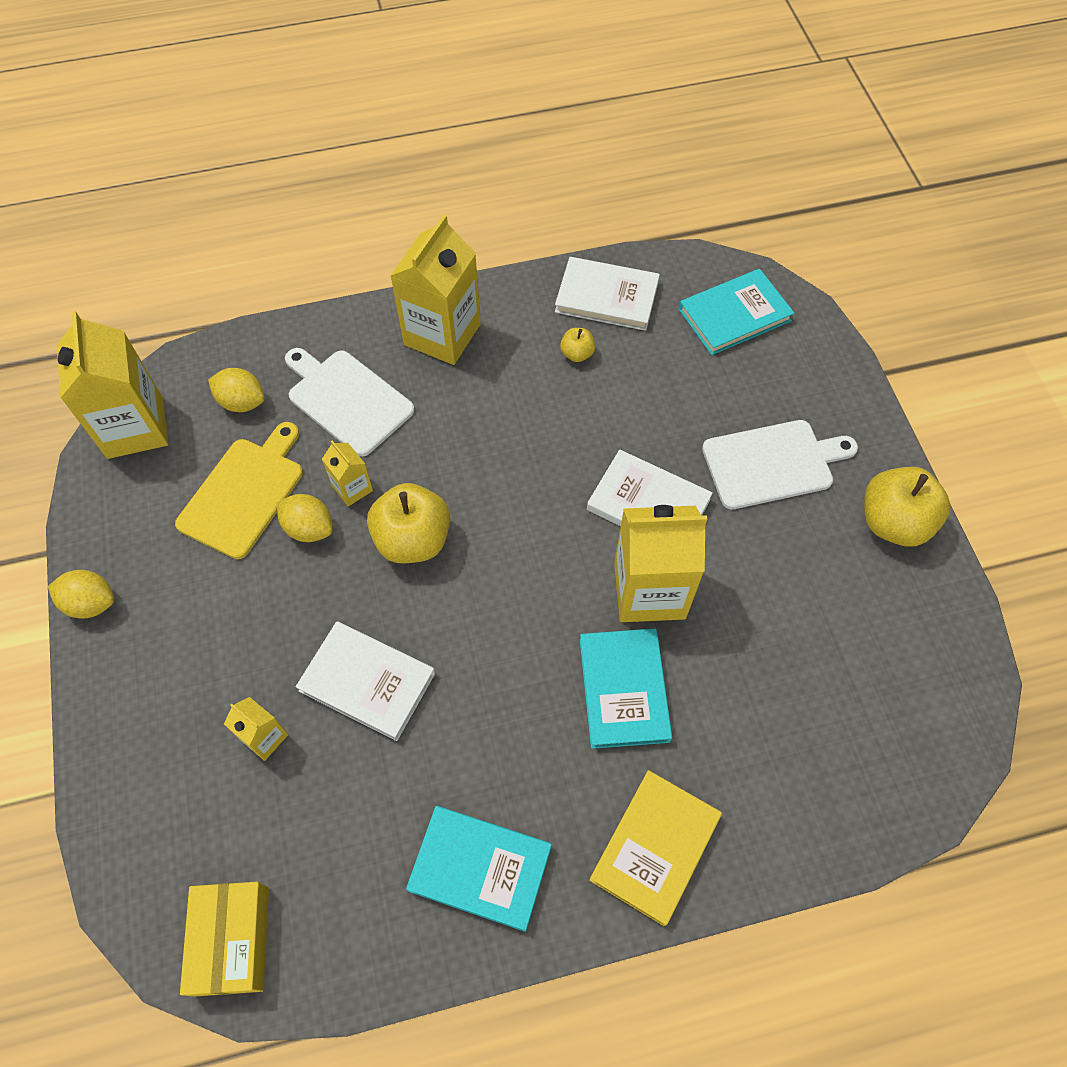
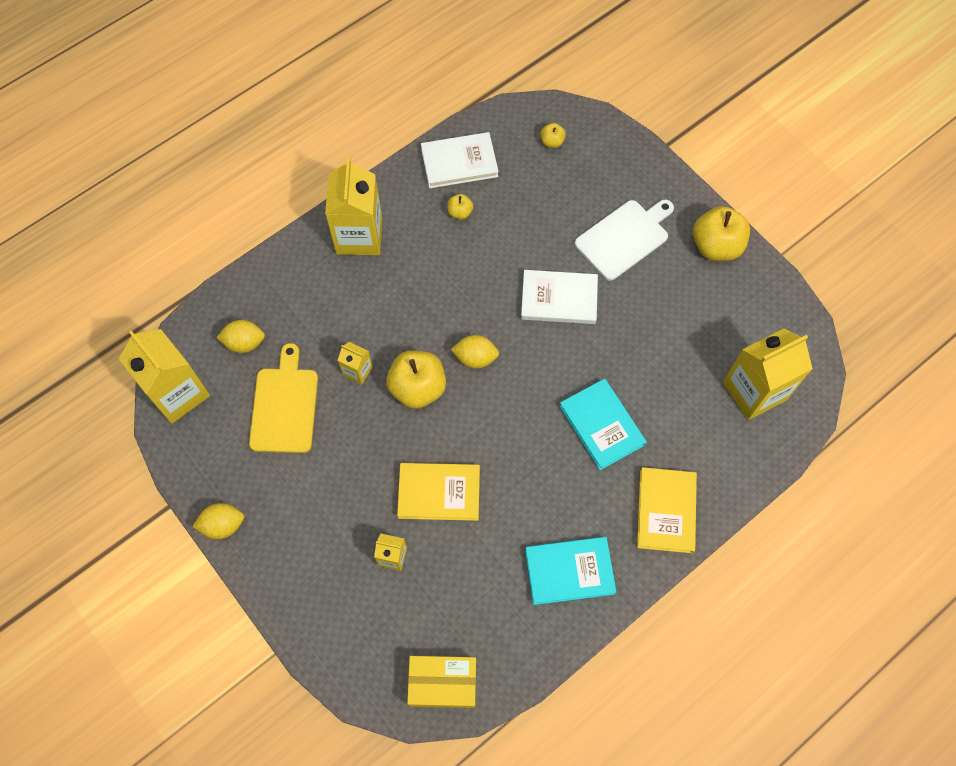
camera: 25 degrees left, 5 degrees up
(232, 940) = (442, 683): yellow box -> yellow box turned 60 degrees counterclockwise
(309, 528) = (343, 410): yellow lemon -> yellow lemon (475, 358)
(347, 400) = (319, 310): white cutting board -> none
(367, 682) = (439, 493): white book -> yellow book
(649, 590) = (587, 355): yellow carton -> yellow carton (754, 391)
(734, 315) = (552, 142): turquoise book -> yellow apple

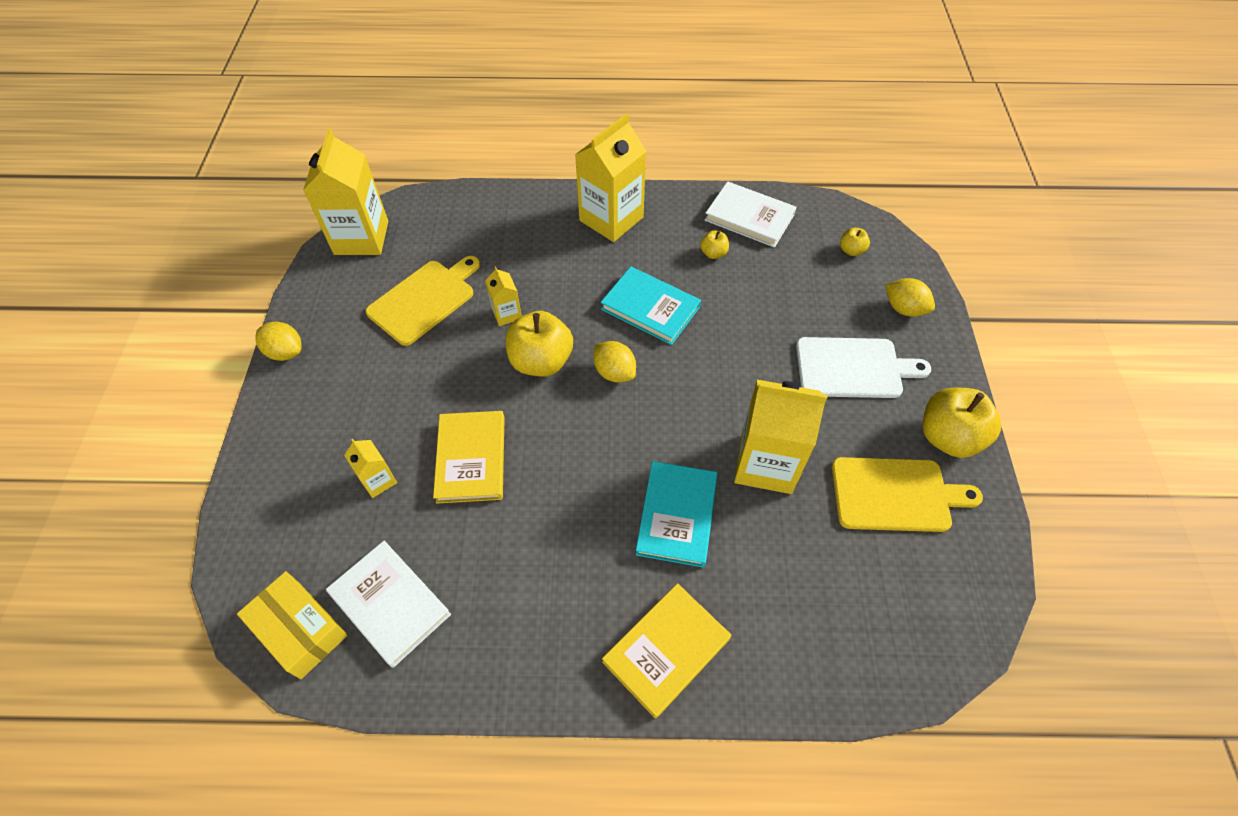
camera: 40 degrees right, 10 degrees down
(244, 343) = (445, 236): yellow lemon -> yellow lemon (904, 309)
(439, 493) = (471, 459): yellow book -> yellow book turned 45 degrees clockwise
(559, 299) = (739, 376): white book -> white book (390, 604)
(569, 571) = (514, 627): turquoise book -> turquoise book (650, 308)
(715, 310) = (895, 494): none -> yellow cutting board
(754, 391) = (874, 605): yellow carton -> yellow carton (766, 463)

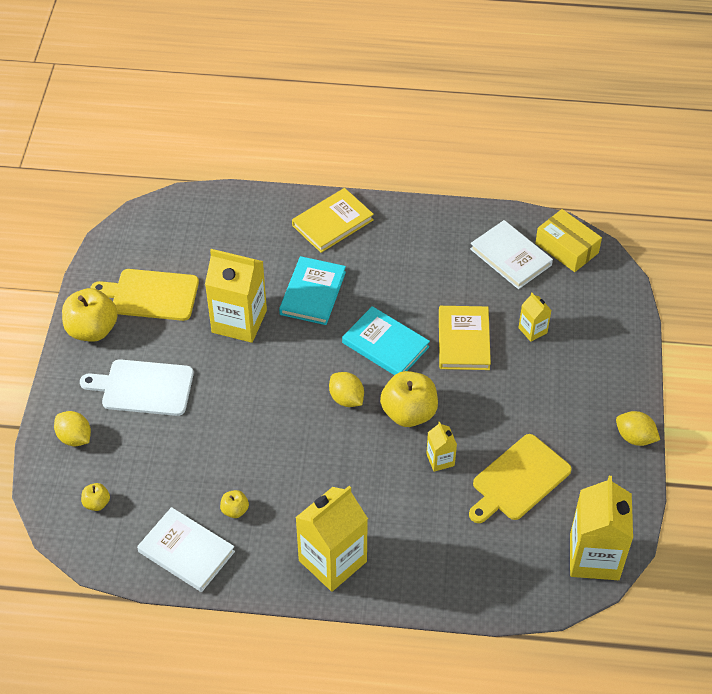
camera: 175 degrees left, 5 degrees down
(650, 308) = (307, 455): turquoise book -> turquoise book (385, 345)

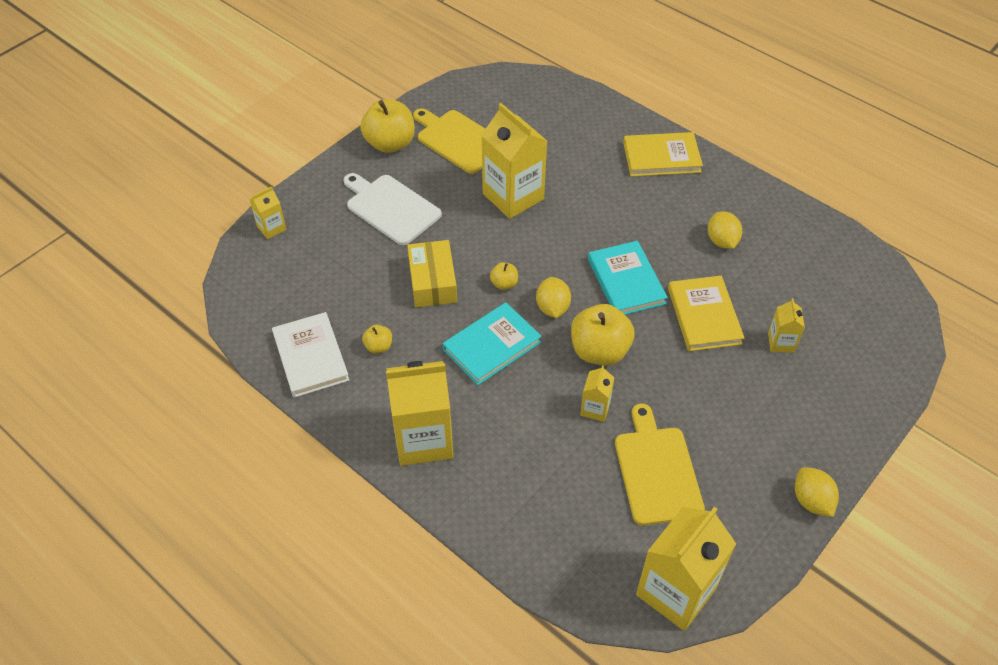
camera: 35 degrees right, 0 degrees up
(52, 463) = (271, 228): none -> yellow carton
(75, 437) = (305, 218): yellow lemon -> yellow lemon (721, 241)
(97, 503) = (276, 277): yellow apple -> yellow apple (504, 284)
(313, 293) = (596, 205): turquoise book -> turquoise book (492, 346)
(464, 340) = (704, 316): yellow book -> yellow book turned 45 degrees counterclockwise
(510, 257) = (810, 266): white book -> none
(518, 480) = (657, 471): yellow cutting board -> yellow cutting board turned 90 degrees clockwise
(566, 248) = (875, 286): yellow box -> yellow box (432, 282)

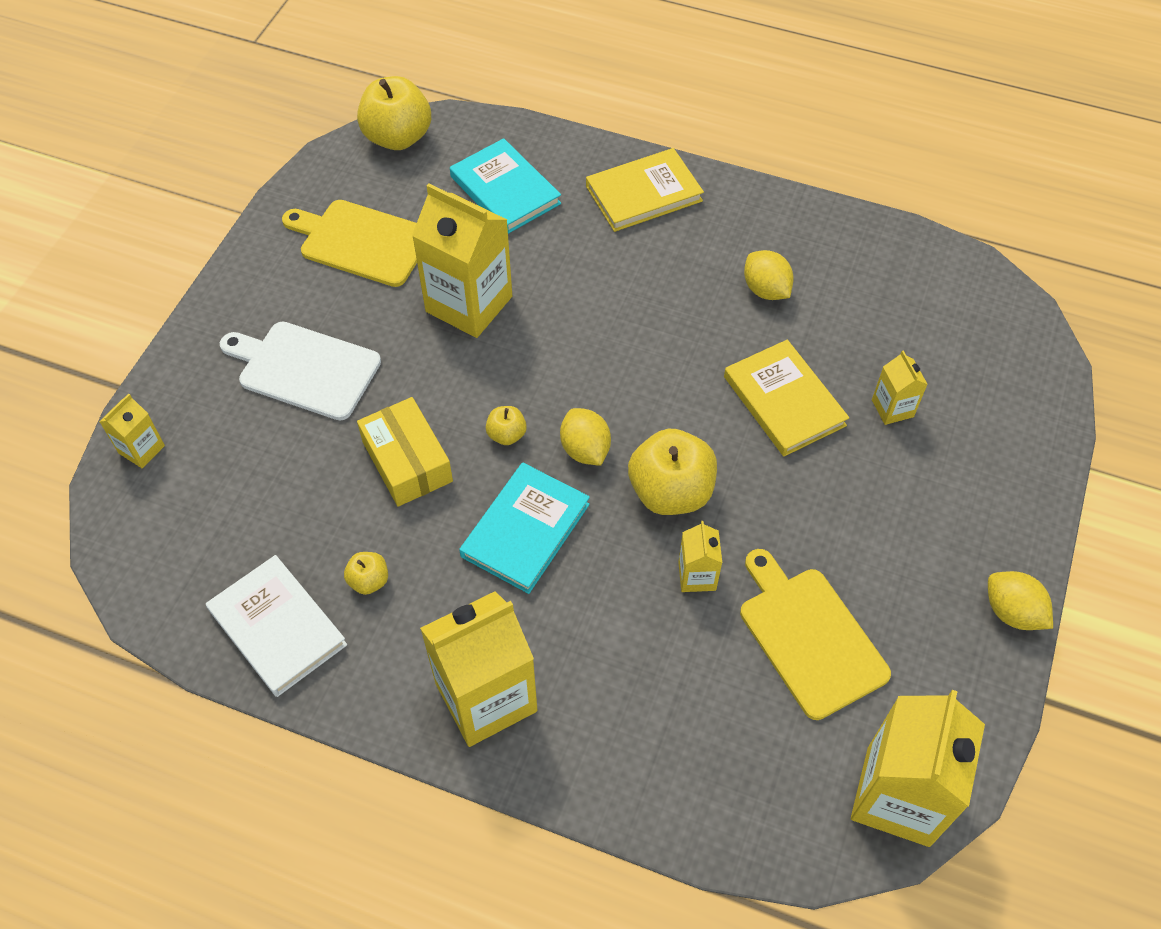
camera: 20 degrees left, 5 degrees up
(390, 143) = (266, 273): yellow apple -> yellow apple (398, 137)
(626, 281) = (666, 382): turquoise book -> turquoise book (505, 190)

